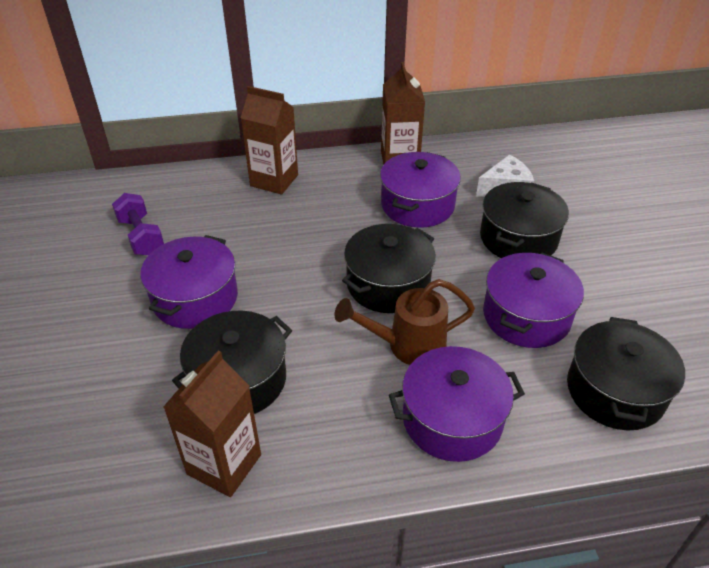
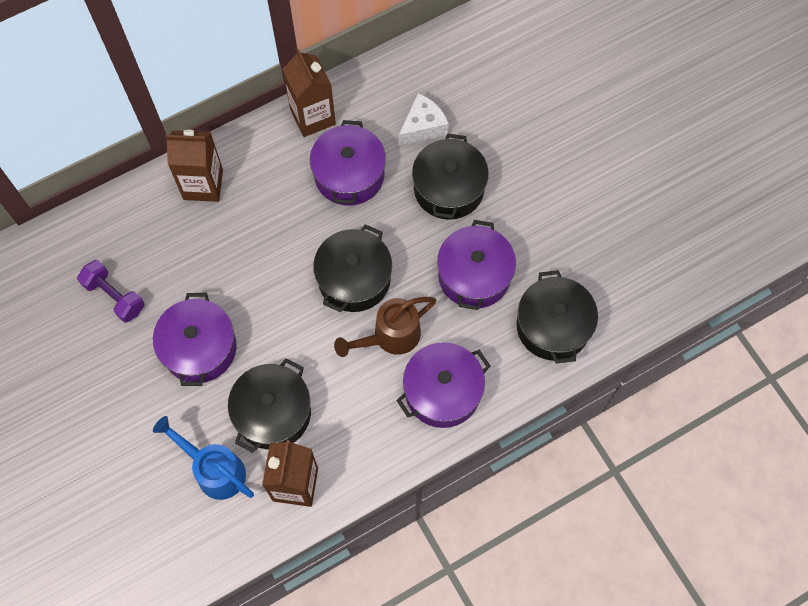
camera: 20 degrees left, 25 degrees up
(140, 417) = (215, 470): none -> blue watering can

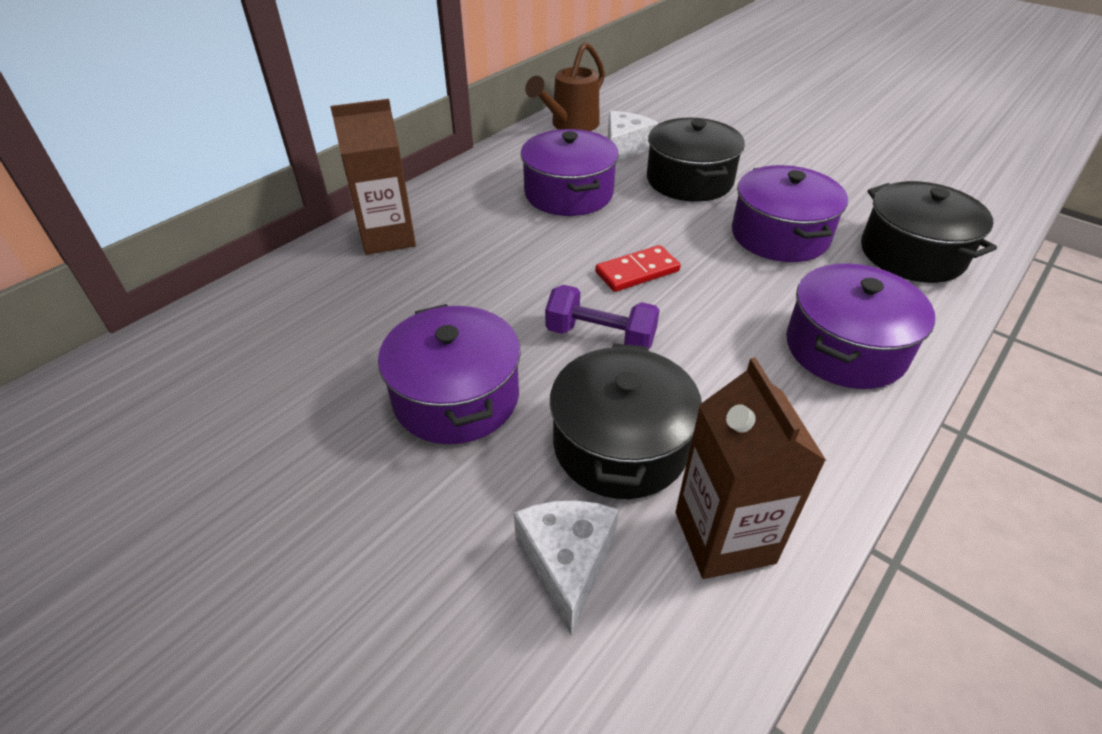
camera: 20 degrees left, 25 degrees down
(114, 296) = (291, 373): purple dumbbell -> purple dumbbell (600, 337)
(215, 470) = (567, 563): blue watering can -> white cheese
(313, 117) = (498, 163): brown carton -> none
(354, 279) = (637, 271): black pot -> red domino
(390, 336) = (727, 312): brown watering can -> brown watering can (570, 125)

